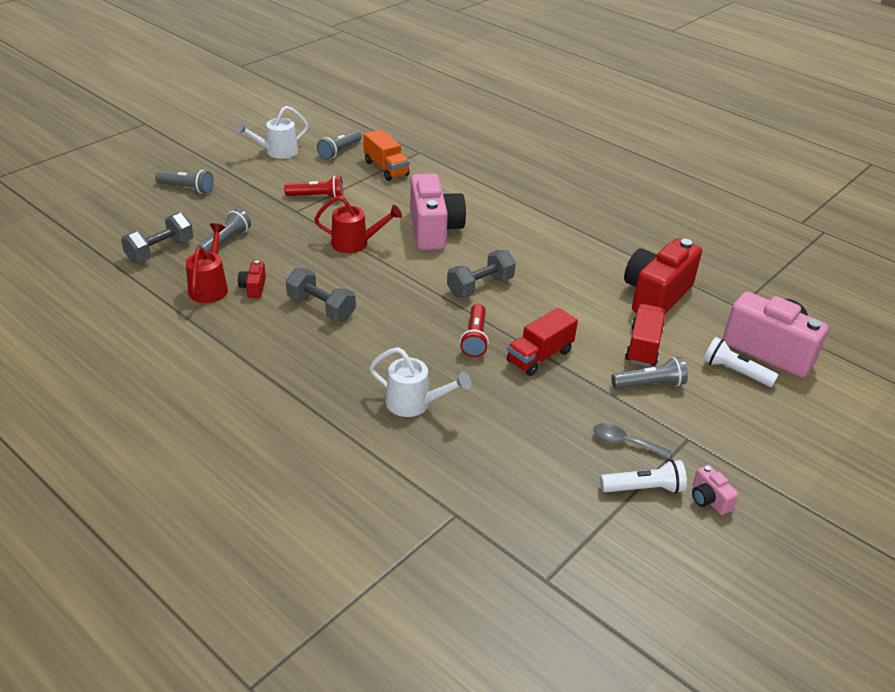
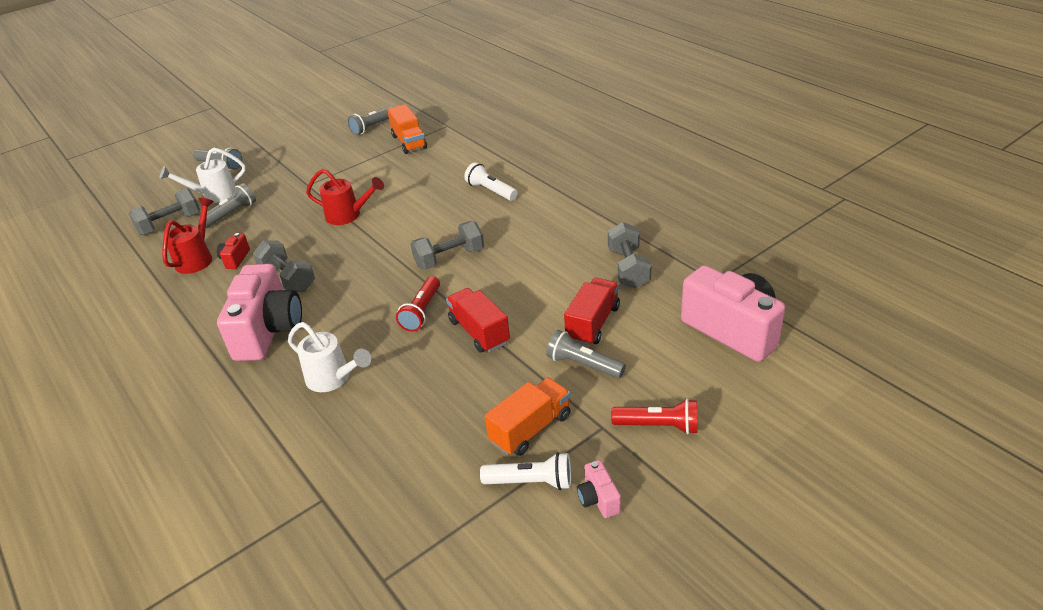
camera: 15 degrees right, 0 degrees up
(277, 152) = (315, 129): white watering can -> white watering can (215, 195)
(317, 197) = (332, 171): red flashlight -> red flashlight (658, 426)
(433, 230) = (428, 201): pink camera -> pink camera (268, 331)
(539, 356) = (479, 332): red truck -> red truck turned 90 degrees clockwise
(624, 442) = (530, 429): grey spoon -> orange truck
(649, 384) = (583, 365): grey flashlight -> grey flashlight turned 150 degrees counterclockwise
(656, 296) = (628, 268): red camera -> grey dumbbell
(735, 372) = (684, 353): white flashlight -> white flashlight (491, 191)

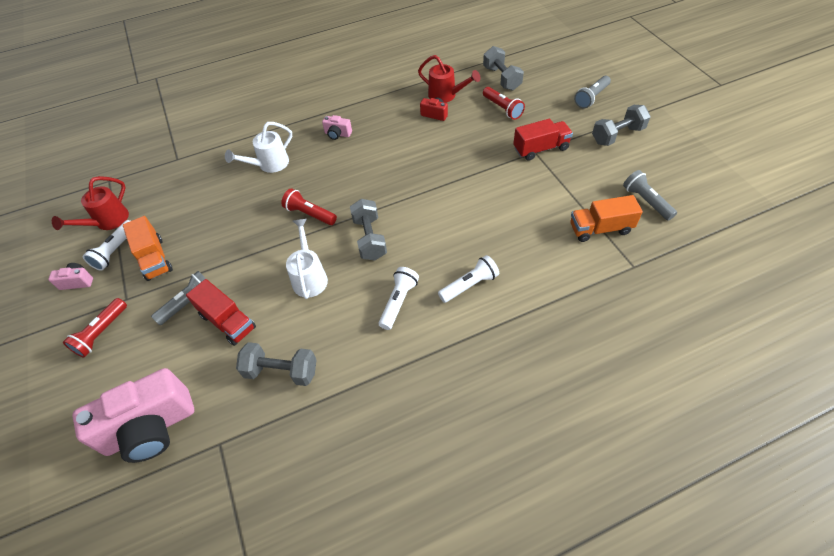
camera: 105 degrees right, 15 degrees up
(215, 195) = (538, 98): white watering can -> white watering can (309, 277)
(231, 214) = (502, 108): grey flashlight -> red flashlight
(268, 331) = (337, 134): pink camera -> pink camera, size x0.43
(288, 279) = (393, 142): grey dumbbell -> grey dumbbell (617, 135)
(348, 215) = (469, 177): red watering can -> red watering can (108, 221)
(479, 332) = (265, 245): red truck -> red truck (540, 149)
(523, 223) = (398, 302): none -> white flashlight

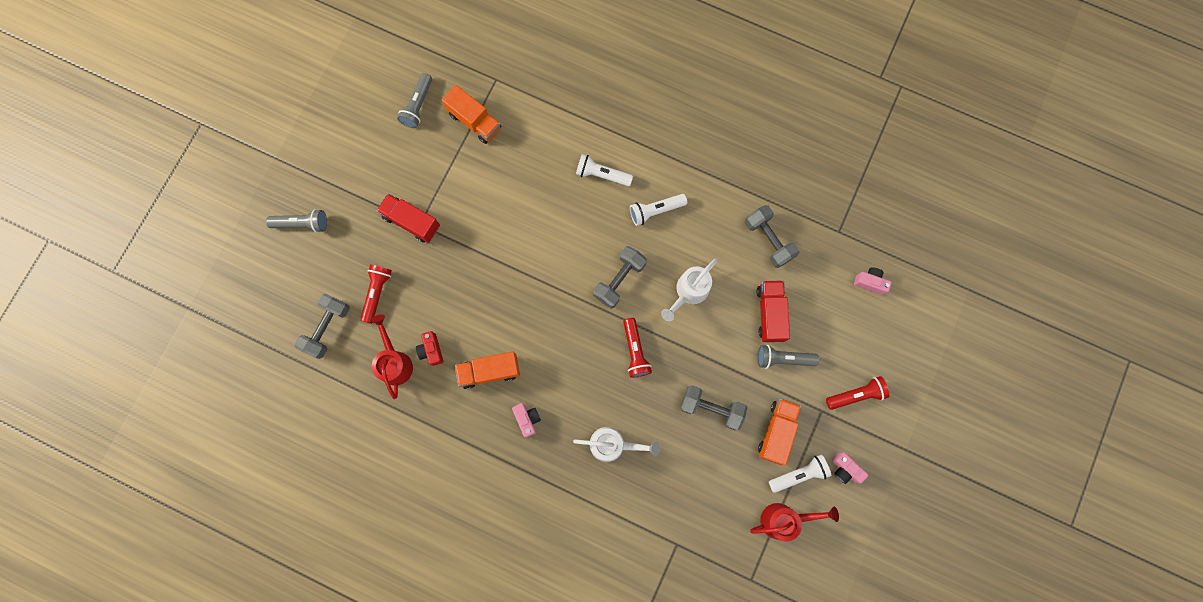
camera: 135 degrees left, 25 degrees up
(151, 428) = (870, 282): pink camera -> pink camera, size x0.43
(389, 133) = (489, 371): none -> orange truck
(617, 135) = (346, 170): grey dumbbell -> grey dumbbell (711, 408)

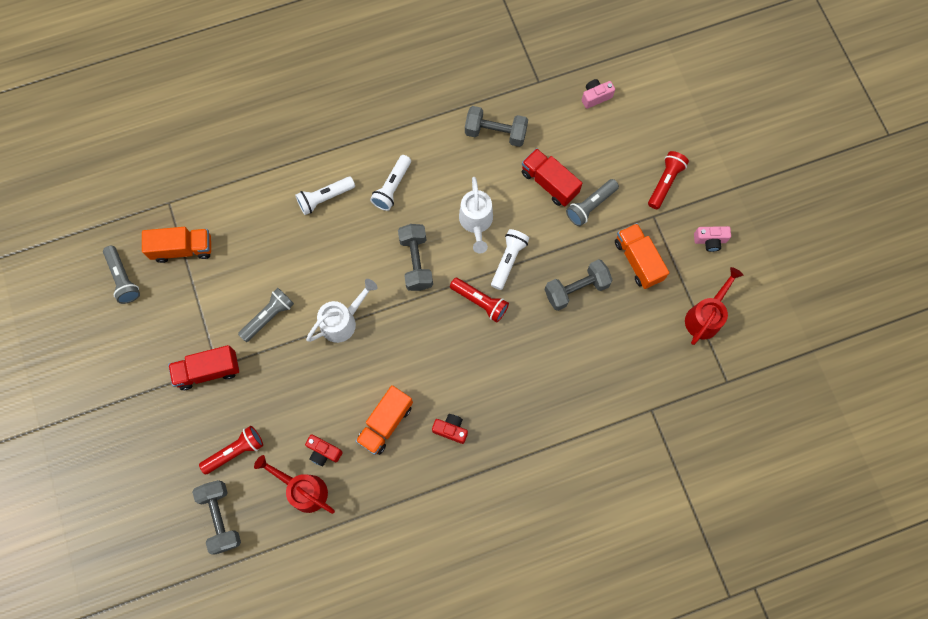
camera: 45 degrees left, 5 degrees down
(302, 224) = (116, 458): grey flashlight -> grey flashlight (268, 317)
(377, 293) = (235, 451): red flashlight -> red flashlight turned 90 degrees clockwise
(527, 419) = (451, 429): pink camera -> red camera
(613, 444) = (533, 385): white watering can -> white watering can (343, 321)
(798, 474) = (683, 275): white flashlight -> white flashlight (508, 261)

